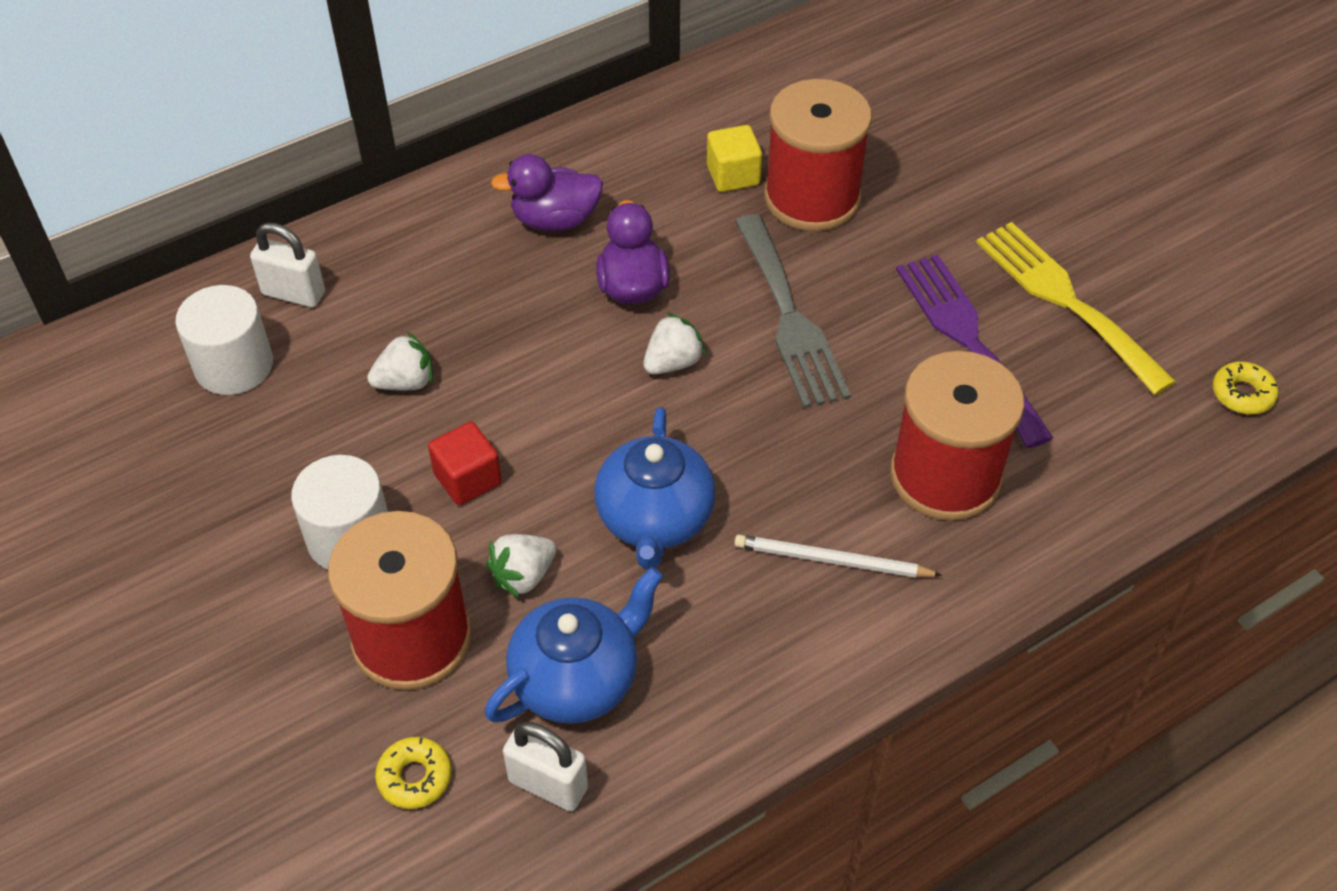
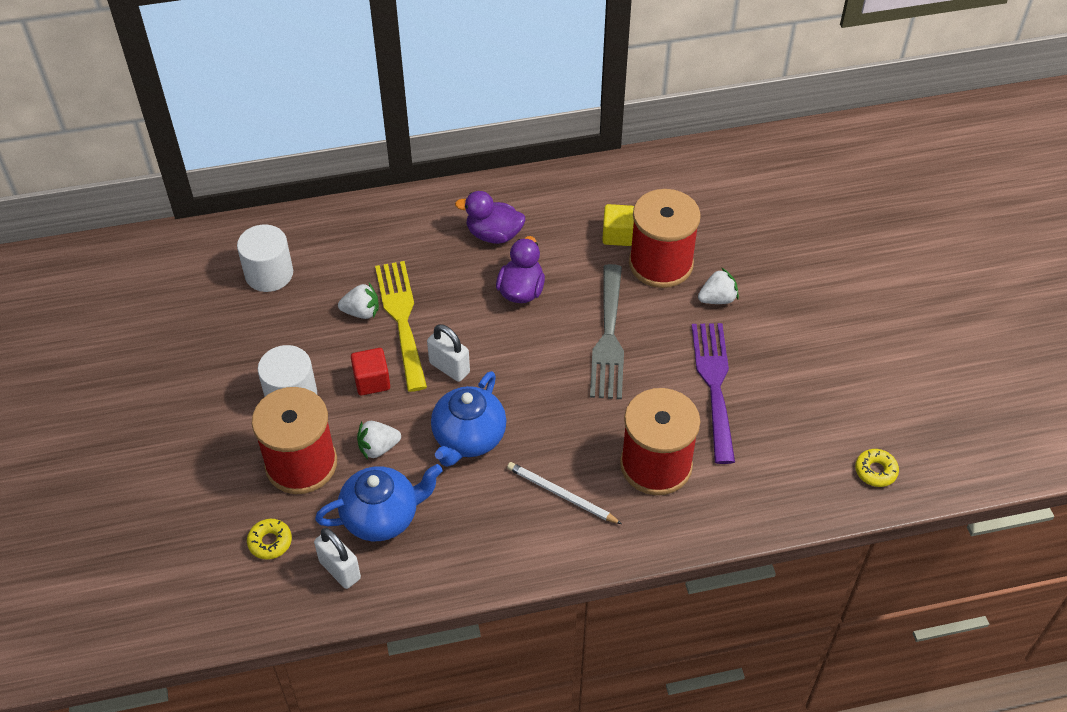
camera: 20 degrees right, 0 degrees up
(294, 293) = (320, 239): white padlock -> white padlock (449, 368)
(673, 362) = (523, 345): white strawberry -> white strawberry (717, 299)
(1065, 300) = (791, 376): yellow fork -> yellow fork (401, 318)

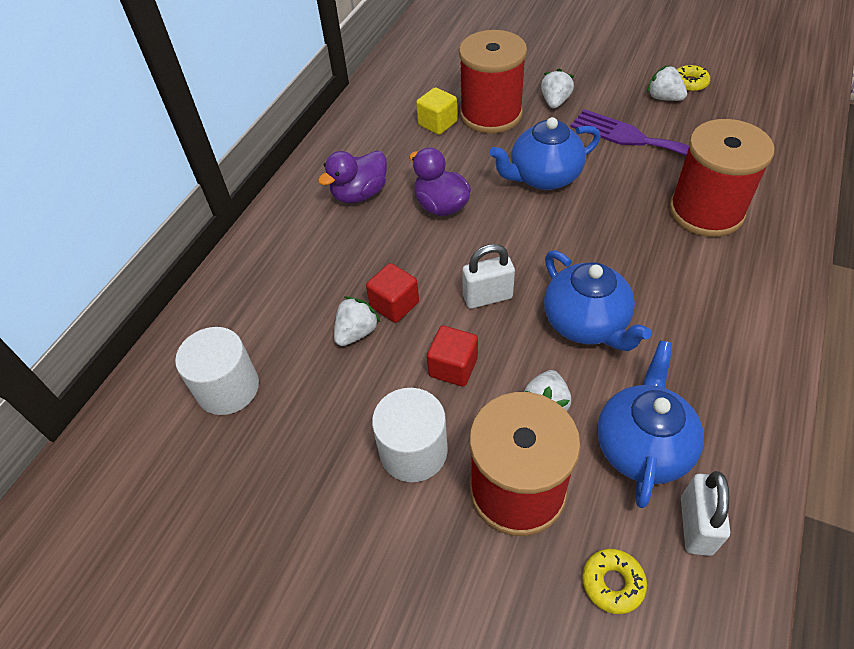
camera: 50 degrees left, 0 degrees up
(340, 570) = (695, 525): white padlock -> white padlock turned 75 degrees counterclockwise
(401, 318) = (394, 304): yellow fork -> red cube
(561, 494) = (701, 288): white pencil -> none
(608, 338) = (543, 177): grey fork -> blue teapot
(794, 374) = (664, 98): none -> white strawberry
(875, 471) = (788, 100): yellow donut -> yellow donut (689, 83)

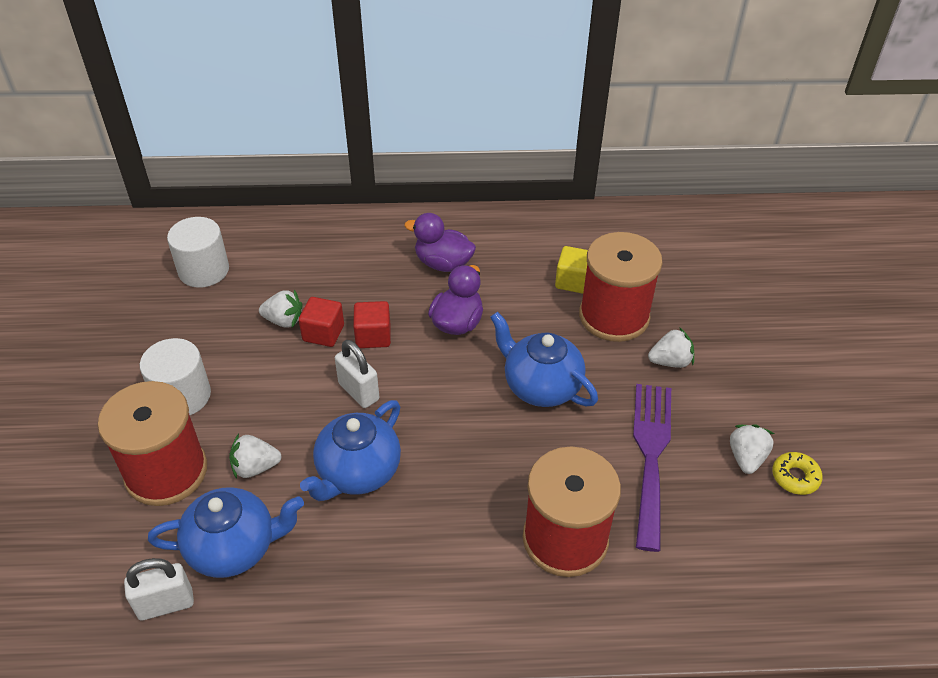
camera: 60 degrees right, 5 degrees down
(453, 367) = (272, 393): red cube -> red cube (373, 336)
(612, 583) = (100, 556): yellow donut -> none

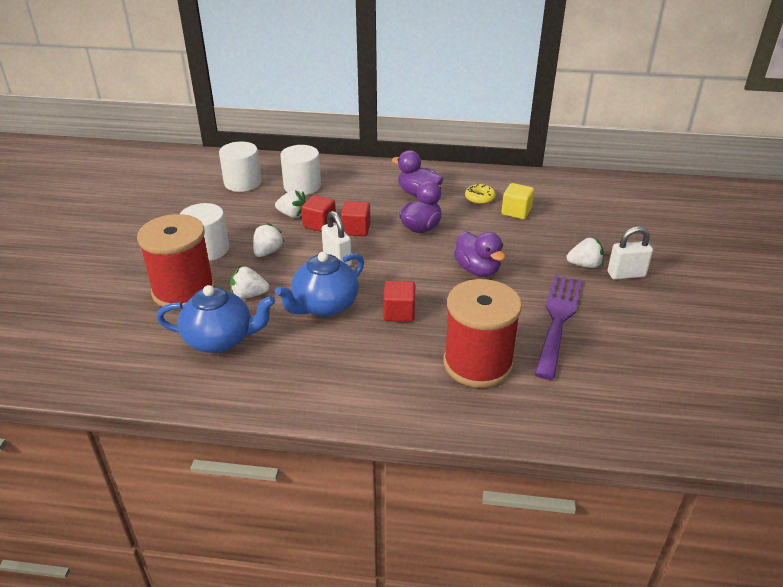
camera: 10 degrees right, 10 degrees down
(166, 604) = (161, 367): white padlock -> white padlock (626, 274)
(286, 267) = (302, 186): none -> white cylinder
(454, 470) = (399, 313): none -> red cube
(540, 386) = (477, 270): blue teapot -> purple duck
(614, 316) = (544, 234): red spool -> none
(746, 458) = (637, 329): white strawberry -> white strawberry (268, 252)
(795, 477) = (677, 346): yellow donut -> yellow donut (479, 198)

